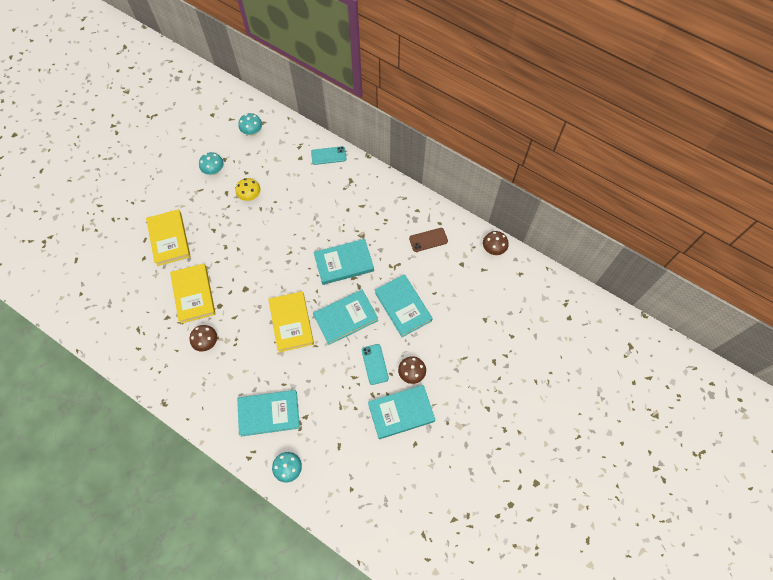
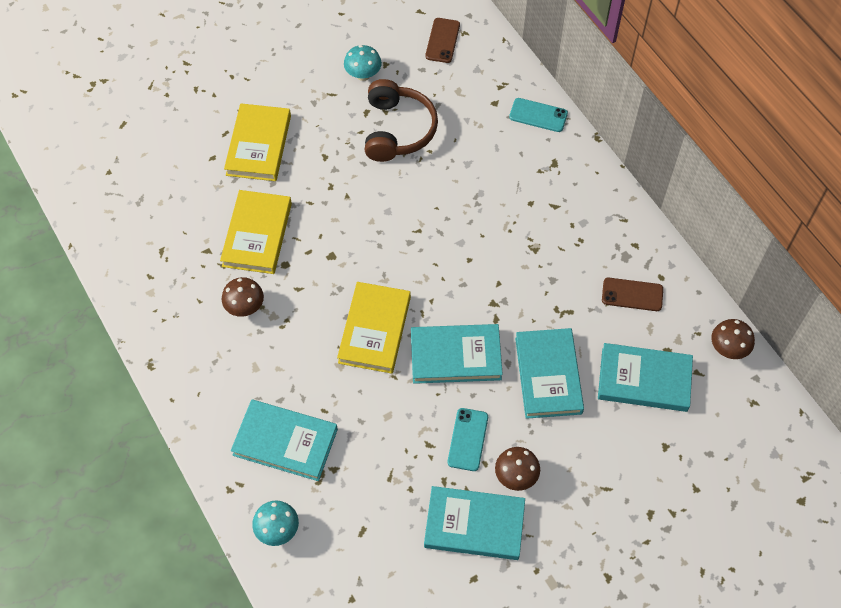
camera: 25 degrees right, 5 degrees down
(250, 196) = (398, 130): yellow mushroom -> brown headphones
(252, 132) = (442, 40): turquoise mushroom -> brown phone
(344, 263) = (489, 277): turquoise book -> turquoise book (644, 380)

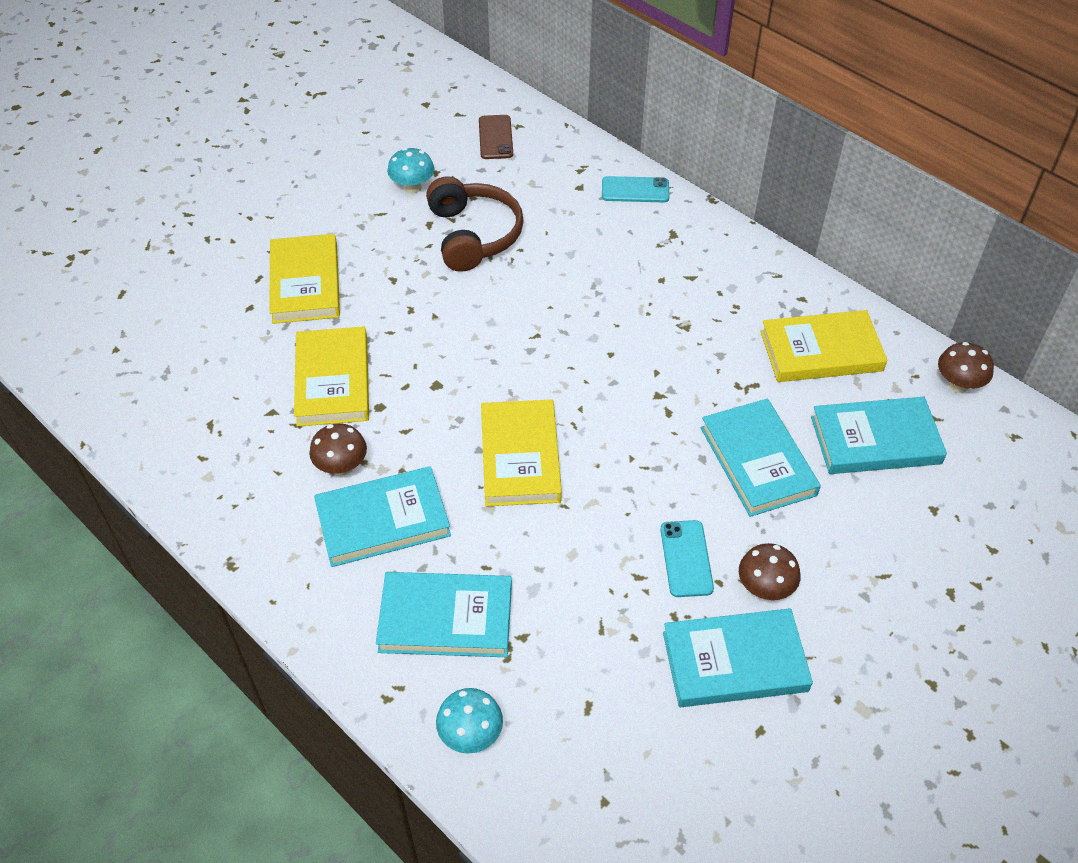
camera: 15 degrees left, 10 degrees down
(455, 356) = (634, 465): turquoise book -> turquoise book (383, 520)
(632, 294) = (821, 351): brown phone -> yellow book

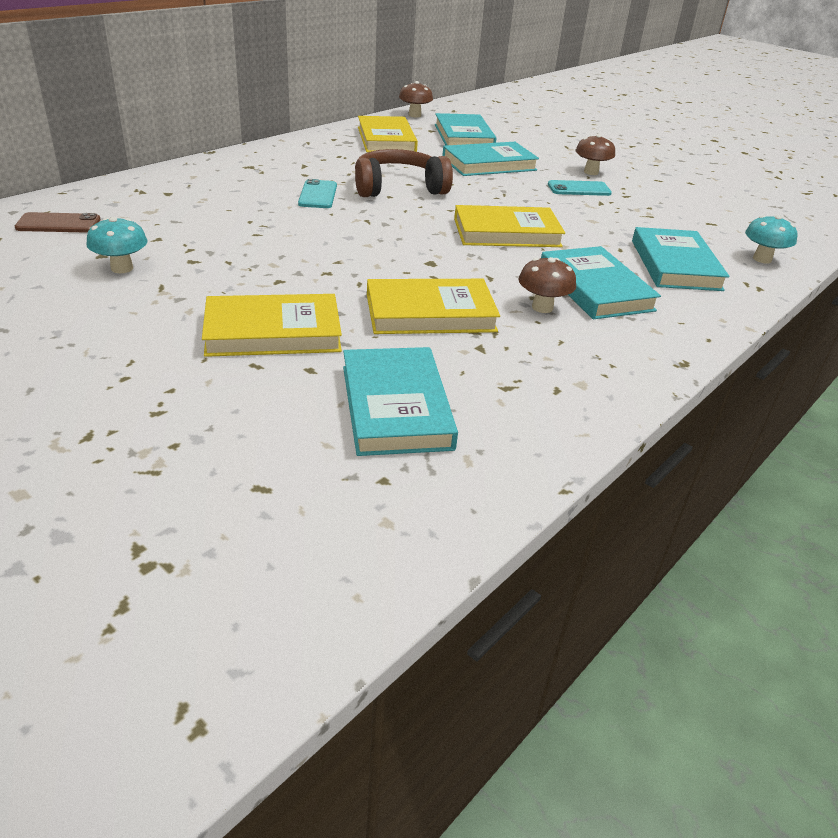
camera: 95 degrees left, 15 degrees down
(474, 235) = (220, 240): brown headphones -> brown headphones (398, 188)
(635, 190) = (184, 174): turquoise phone -> turquoise phone (318, 195)
(734, 661) = (648, 184): turquoise book -> turquoise book (395, 406)

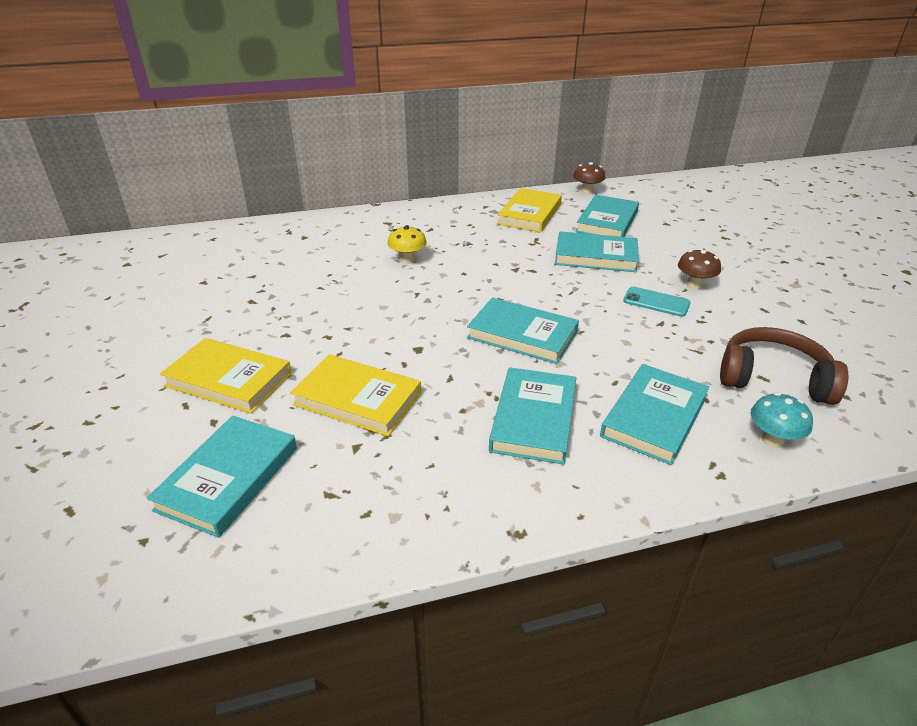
camera: 35 degrees right, 0 degrees up
(58, 224) = (209, 249): brown phone -> none
(122, 268) = (203, 296): turquoise mushroom -> none
(318, 195) = (407, 260): turquoise phone -> yellow mushroom
(398, 188) = (481, 266): brown headphones -> brown headphones (773, 378)
(507, 233) = (522, 335): yellow book -> turquoise book
(542, 307) = (458, 424): brown mushroom -> none

